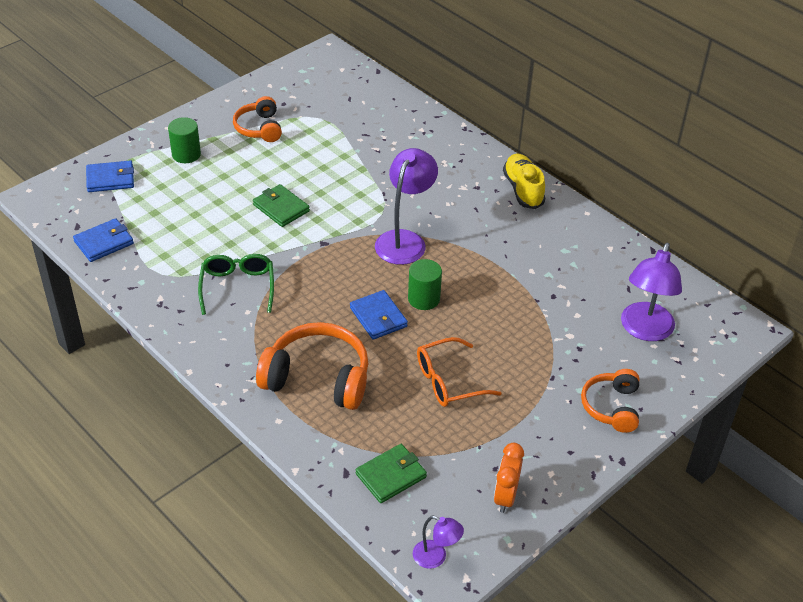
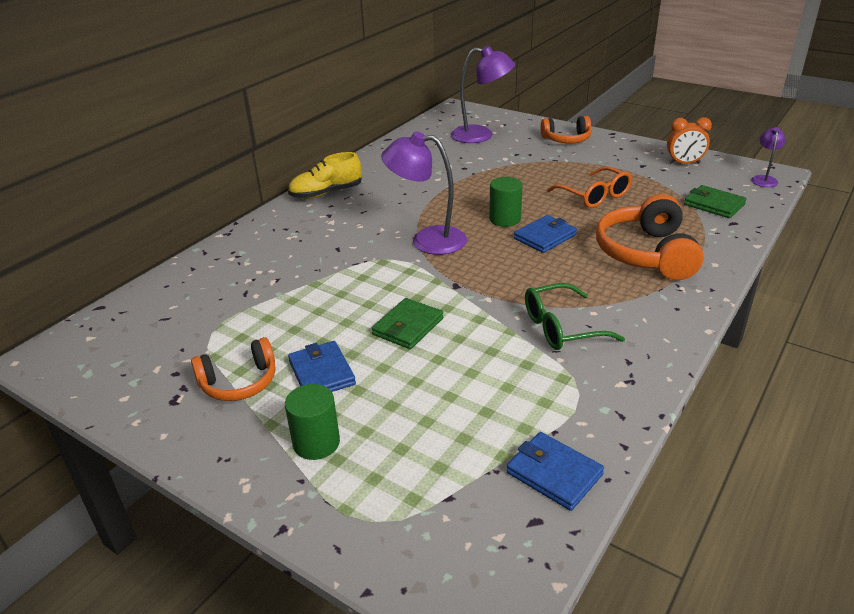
camera: 100 degrees left, 10 degrees down
(110, 179) = (402, 518): blue wallet -> blue wallet (321, 373)

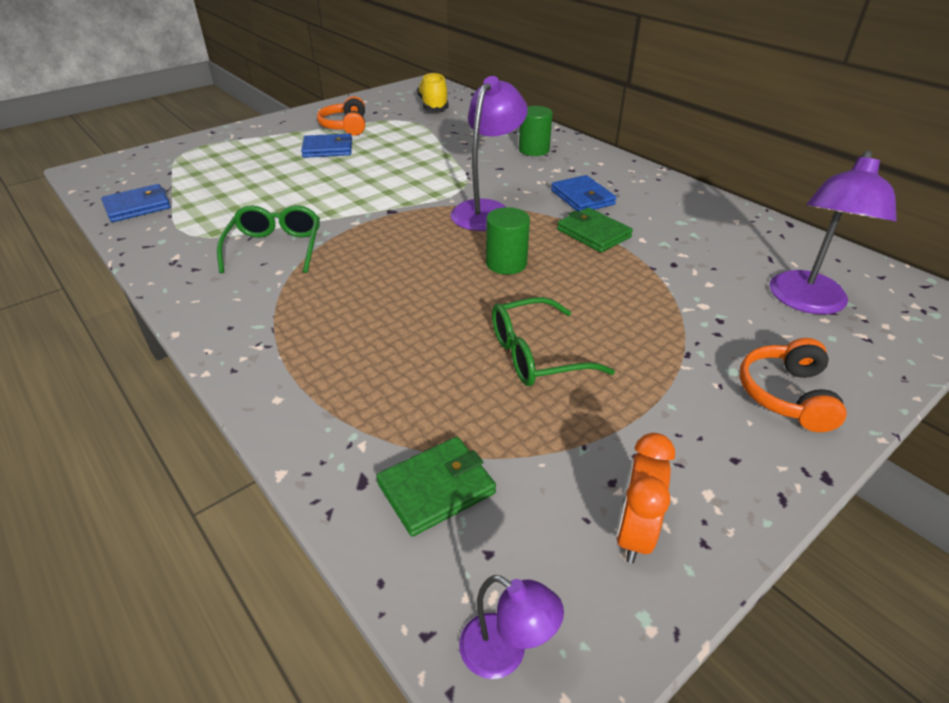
camera: 105 degrees right, 5 degrees up
(316, 443) = (263, 143): green cylinder -> green cylinder (534, 150)
(326, 193) = (624, 172): yellow shoe -> yellow shoe (433, 106)
(408, 326) = (350, 182): green wallet -> green wallet (593, 233)
(545, 237) = (445, 280): blue wallet -> blue wallet (582, 197)
(595, 196) = (536, 355): orange glasses -> green glasses
(646, 253) = (349, 346): orange headphones -> none

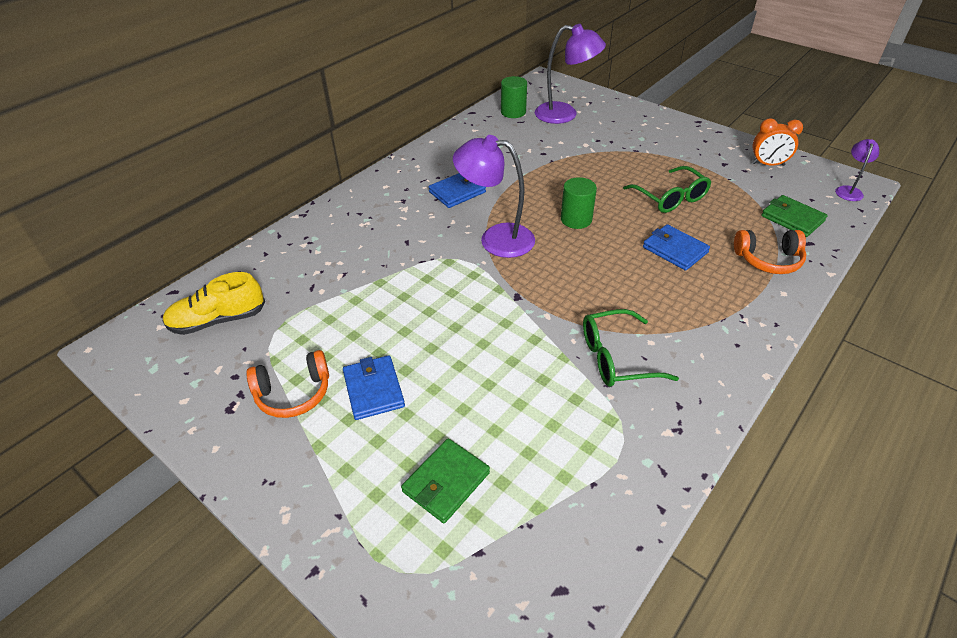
camera: 100 degrees left, 5 degrees up
(137, 206) = (586, 535): blue wallet -> blue wallet (675, 250)
(534, 150) = (360, 225): green cylinder -> green cylinder (513, 112)
(593, 233) = (515, 184): green wallet -> green wallet (446, 482)
(786, 395) = (650, 126): orange headphones -> orange headphones (768, 260)

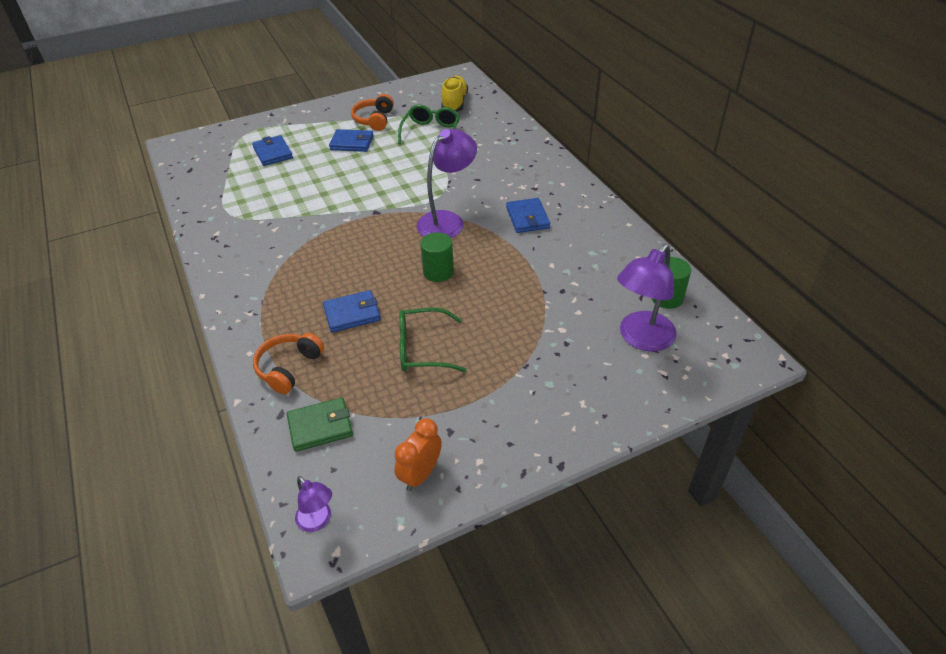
camera: 115 degrees right, 0 degrees up
(446, 482) = (273, 153): green wallet -> blue wallet
(616, 358) = (284, 235): green glasses -> green glasses (431, 132)

